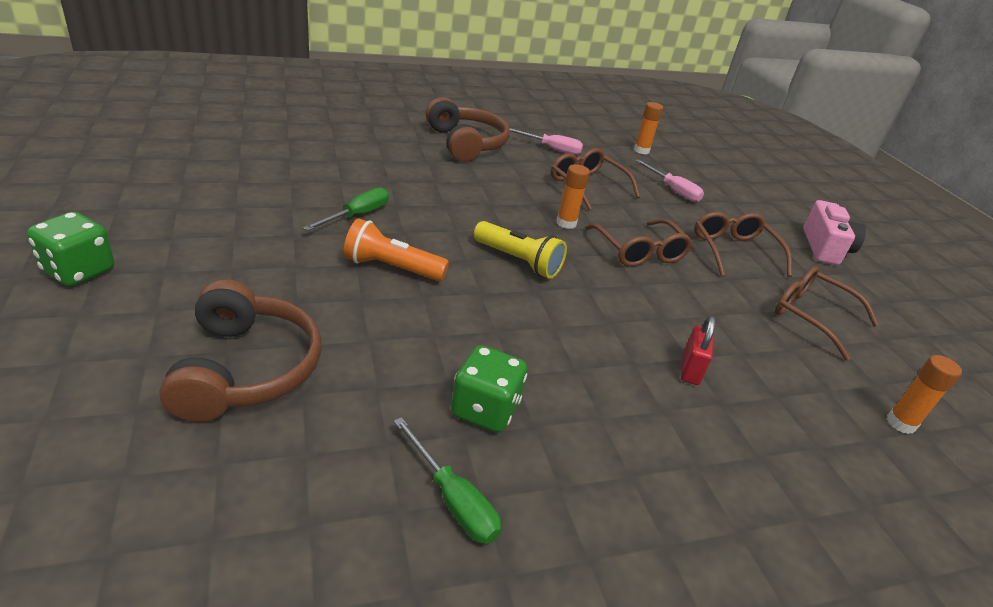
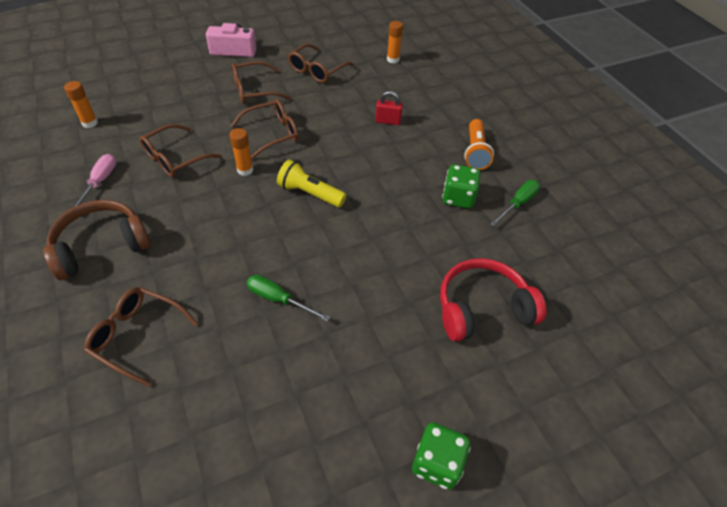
camera: 95 degrees left, 15 degrees up
(246, 369) = (482, 308): brown headphones -> red headphones
(355, 148) = (137, 336): none -> brown glasses
(391, 268) = (347, 261): orange flashlight -> orange flashlight (475, 152)
(518, 261) = (310, 193): yellow flashlight -> yellow flashlight turned 90 degrees counterclockwise
(673, 190) = (168, 110): pink screwdriver -> none

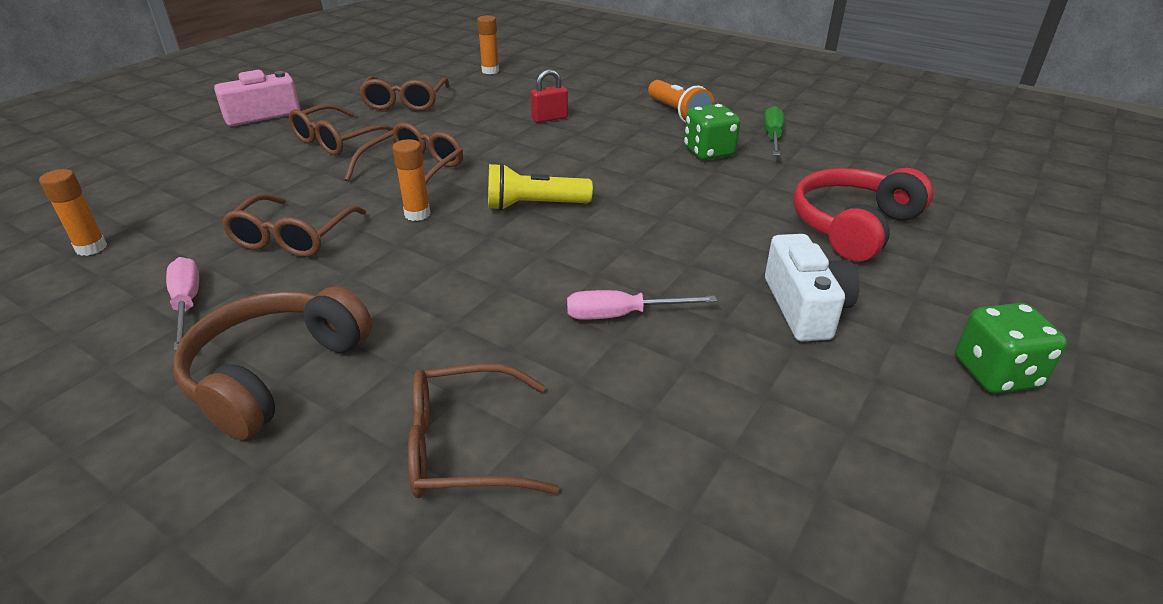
camera: 30 degrees left, 15 degrees down
(278, 299) = (622, 315): green screwdriver -> pink screwdriver
(380, 351) = (805, 308): none -> white camera

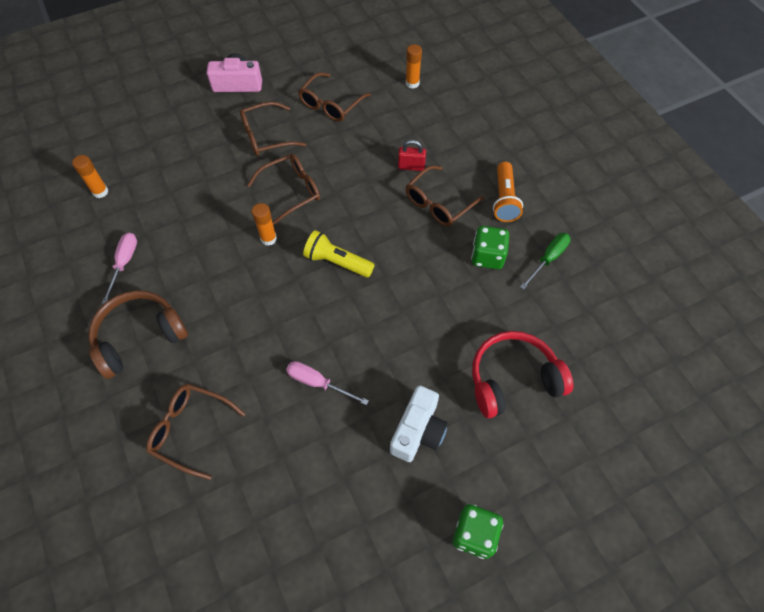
camera: 30 degrees right, 25 degrees up
(293, 237) = (195, 229): brown glasses -> brown glasses (438, 203)

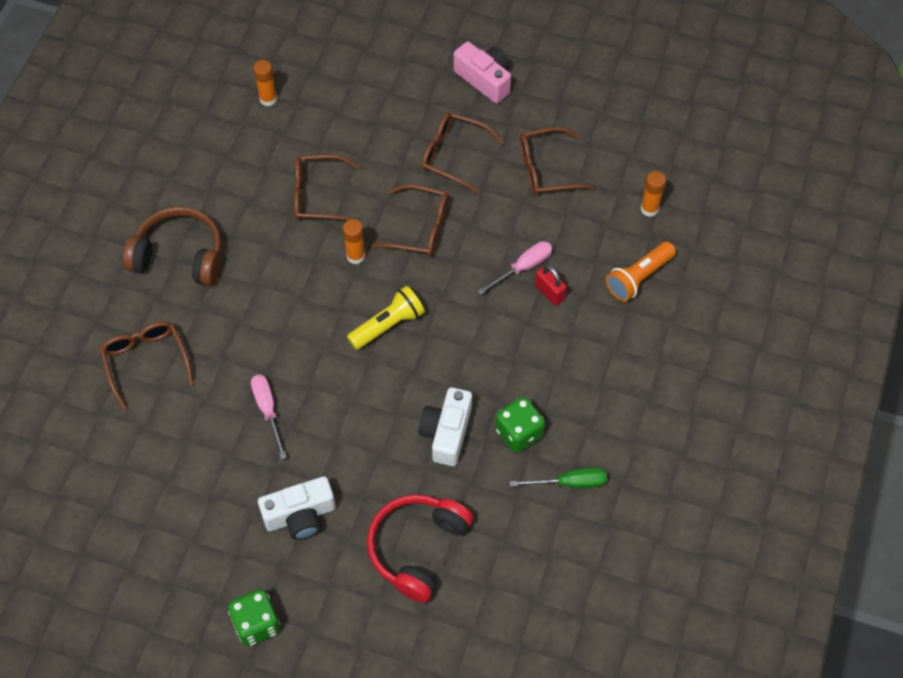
camera: 45 degrees right, 0 degrees up
(124, 263) = (226, 182): pink screwdriver -> pink screwdriver (523, 267)
(337, 262) = (388, 325): yellow flashlight -> yellow flashlight turned 75 degrees clockwise
(438, 203) = (533, 348): brown glasses -> brown glasses (318, 195)
(447, 294) = (446, 433): none -> white camera
(504, 199) = (597, 396): orange flashlight -> orange flashlight (638, 278)
(513, 379) = (417, 548): red headphones -> red headphones turned 90 degrees counterclockwise

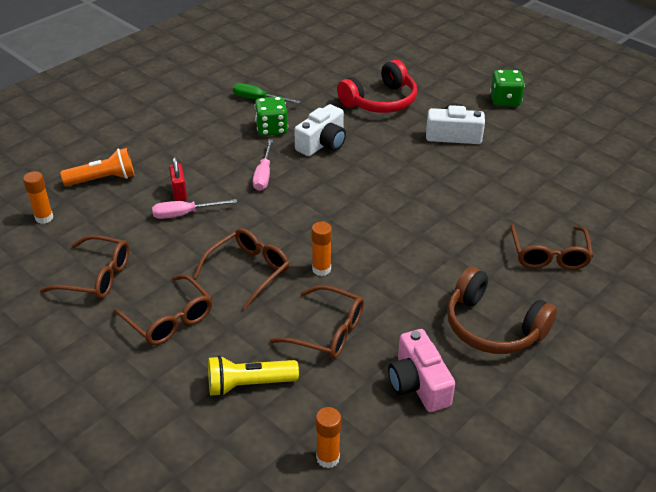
camera: 155 degrees left, 20 degrees down
(268, 410) = (452, 194): pink screwdriver -> pink screwdriver (263, 175)
(388, 325) = (324, 213): yellow flashlight -> yellow flashlight (249, 384)
(419, 228) = (249, 271): brown glasses -> brown glasses turned 90 degrees clockwise
(485, 79) = (73, 383): pink camera -> pink camera (418, 384)

